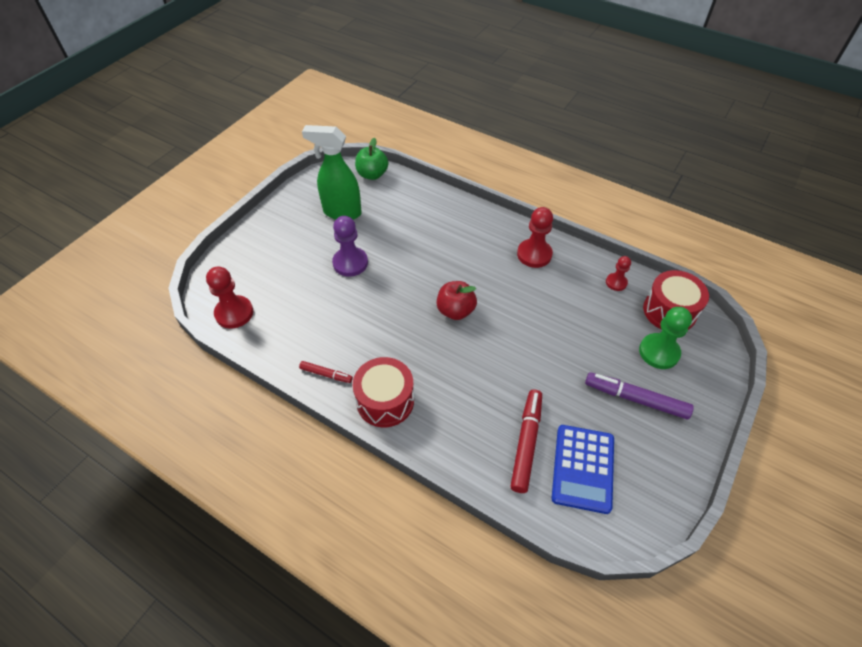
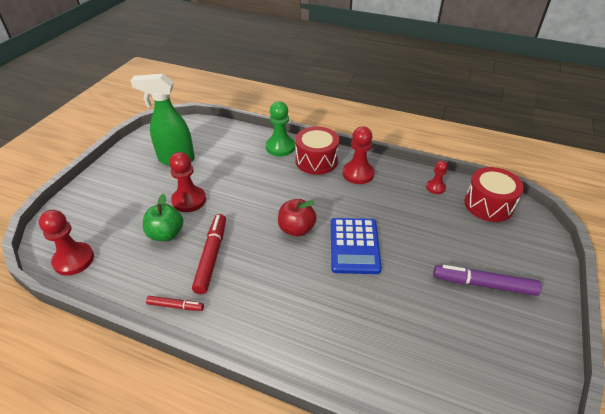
camera: 10 degrees left, 10 degrees down
(350, 263) = (189, 200): purple pawn -> red pawn
(372, 174) = (201, 127): green apple -> green apple (166, 234)
(385, 401) = (241, 323): red drum -> red drum (316, 160)
(526, 443) = (392, 343): red marker -> red marker (211, 257)
(583, 468) = (454, 359): blue calculator -> blue calculator (354, 246)
(659, 352) = (491, 240): green pawn -> green pawn (280, 147)

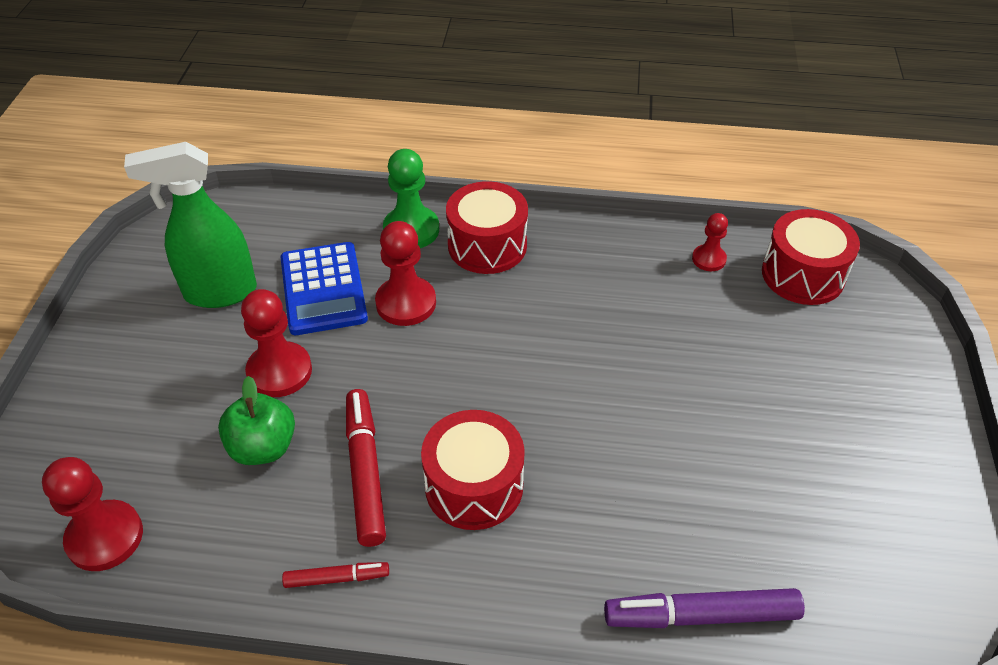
camera: 15 degrees left, 5 degrees up
(265, 276) = (474, 486): none -> red drum
(296, 229) = (498, 387): red apple -> none
(354, 246) = (607, 397): blue calculator -> blue calculator (323, 289)
(358, 173) = (569, 257): red pawn -> red pawn (406, 303)
(484, 285) = (834, 419): purple marker -> purple marker (702, 615)

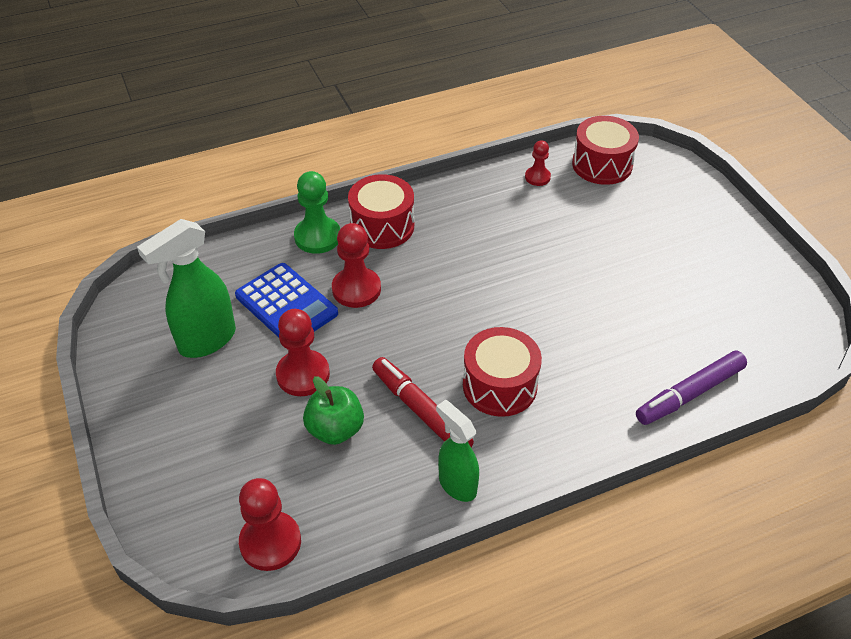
camera: 30 degrees left, 0 degrees up
(336, 578) = (457, 484): red marker -> green spray bottle

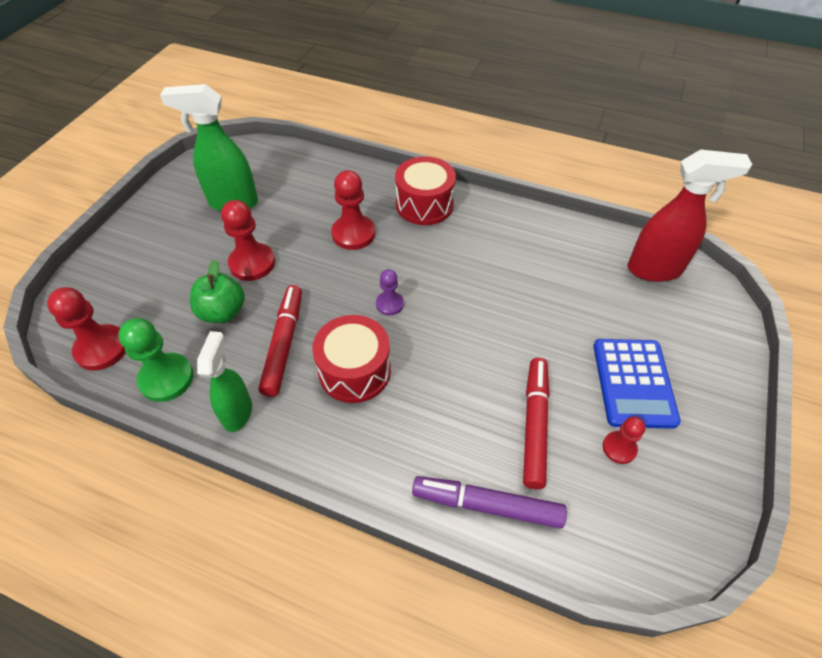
camera: 45 degrees right, 5 degrees up
(286, 305) = (301, 213): blue calculator -> blue calculator (633, 383)
(317, 237) = (375, 184): green pawn -> green pawn (166, 378)
(459, 320) = (389, 304): none -> purple pawn
(537, 177) = (585, 244): red pawn -> red pawn (619, 448)
(602, 164) = (655, 270): red drum -> red spray bottle
(656, 324) = (534, 425): none -> red marker

